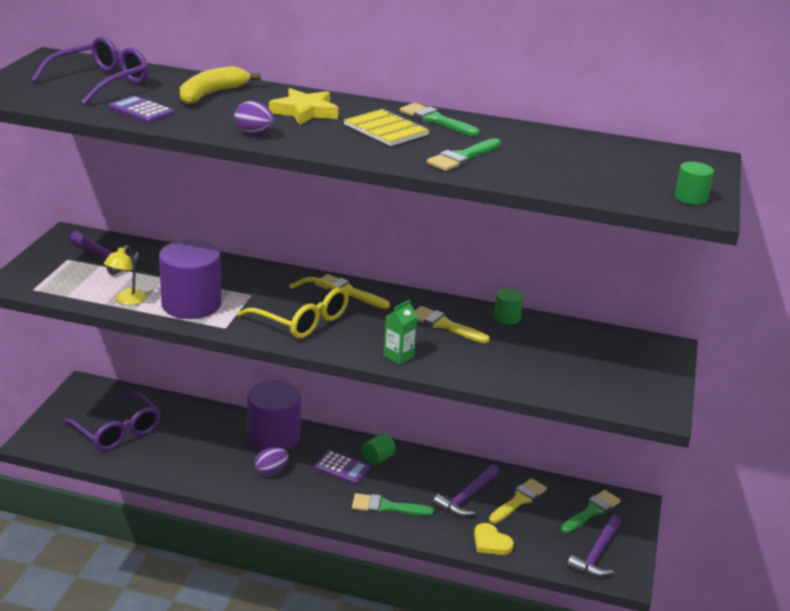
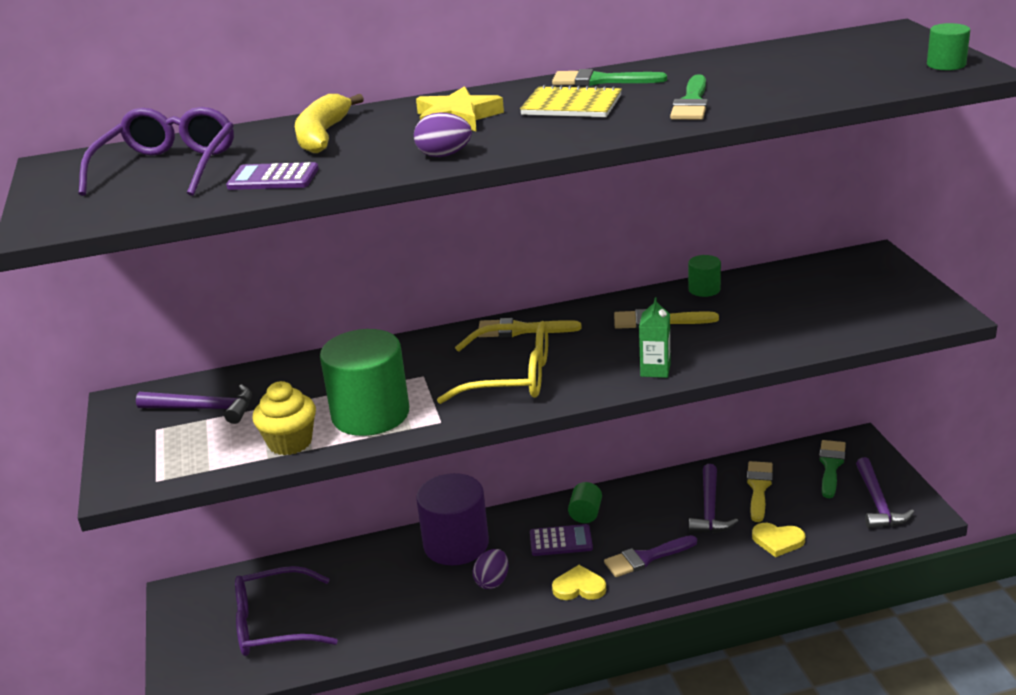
camera: 25 degrees left, 0 degrees up
(117, 431) = (273, 624): purple glasses -> purple glasses turned 150 degrees clockwise
(127, 300) = (290, 442): yellow lamp -> yellow cupcake
(191, 304) = (370, 414): purple cylinder -> green cylinder
(322, 503) = (579, 587): none -> yellow heart
(386, 507) = (646, 558): green brush -> purple brush

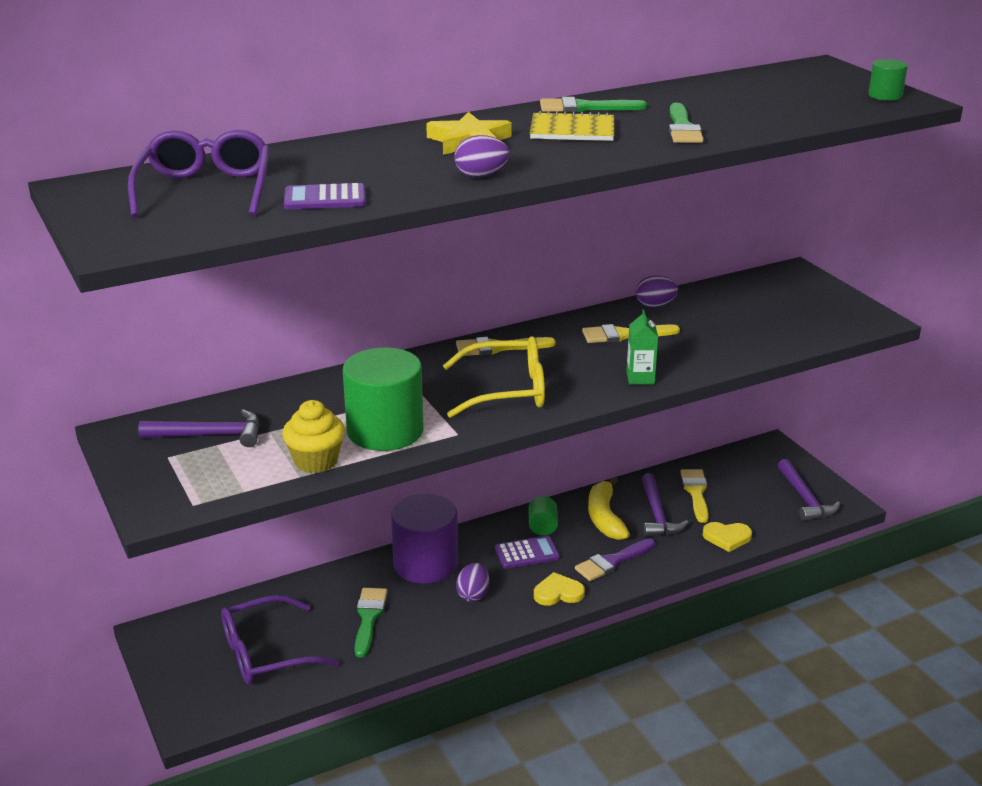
camera: 15 degrees left, 0 degrees up
(322, 135) = (345, 158): yellow banana -> yellow banana (604, 517)
(704, 289) = (655, 305): green cylinder -> purple egg
(831, 466) = (754, 469): green brush -> green brush (369, 618)

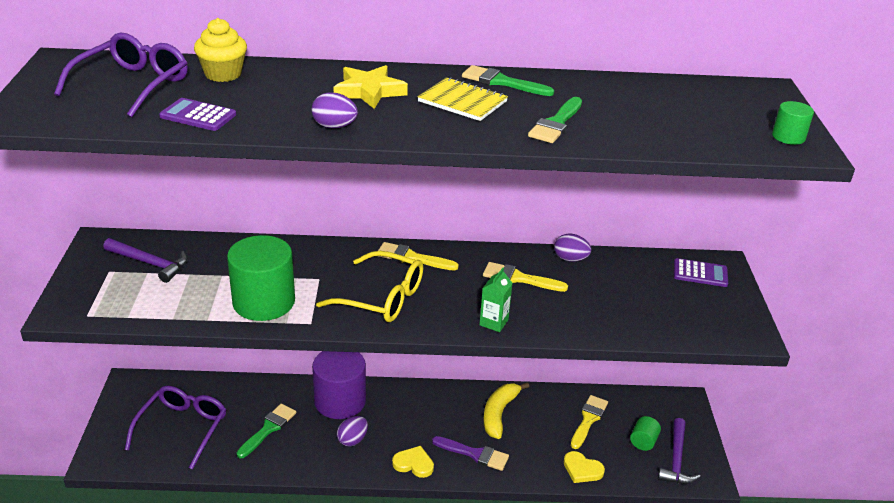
camera: 25 degrees right, 5 degrees up
(265, 653) = (183, 428): purple glasses -> purple glasses turned 105 degrees clockwise
(316, 461) = (195, 310): yellow cupcake -> yellow cupcake (223, 74)
(527, 553) = (417, 421): purple calculator -> purple calculator (700, 273)
(542, 527) = (446, 404): green cylinder -> green cylinder (643, 441)
(612, 562) = (474, 454): purple brush -> purple brush turned 150 degrees counterclockwise
(657, 514) = (542, 427): purple hammer -> none

